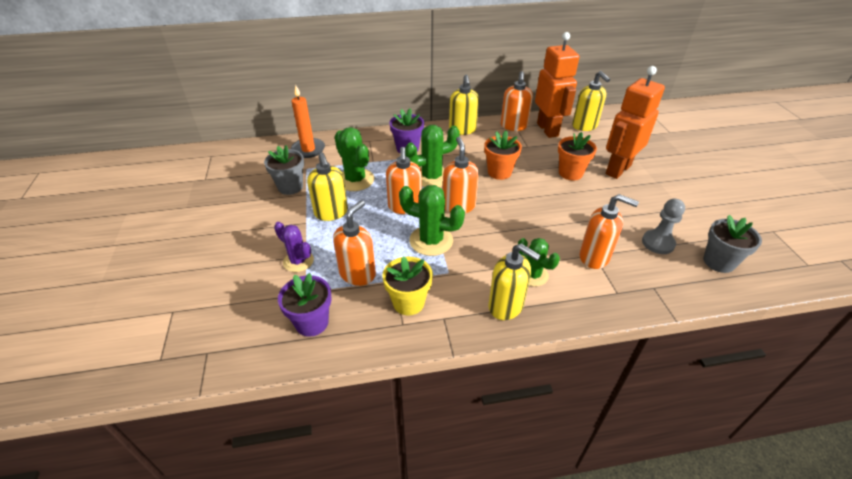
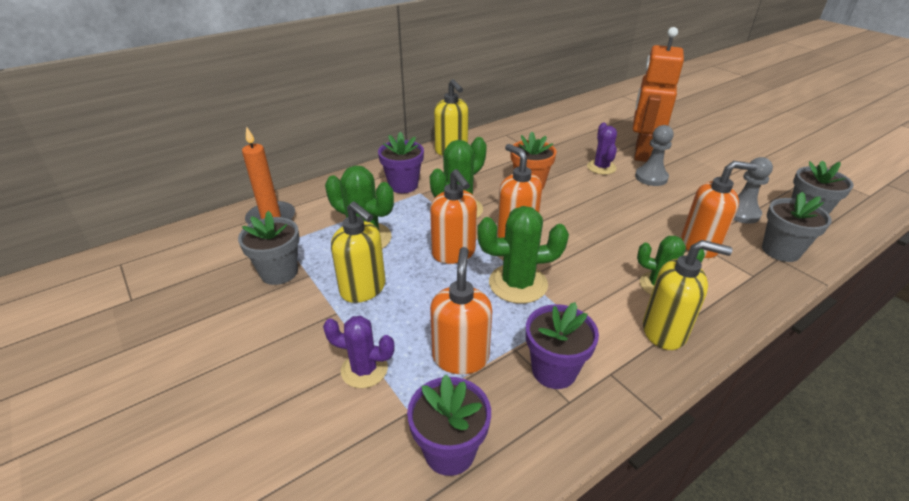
camera: 25 degrees left, 5 degrees down
(408, 302) = (554, 370): yellow flower pot -> purple flower pot
(514, 126) = (504, 134): orange soap dispenser -> none
(548, 129) = (541, 130): orange robot -> none
(570, 173) = (601, 167): orange flower pot -> purple cactus
(584, 126) = (574, 119): yellow soap dispenser -> none
(606, 192) = (651, 177): none -> grey pawn
(662, 282) = (780, 251): none -> grey flower pot

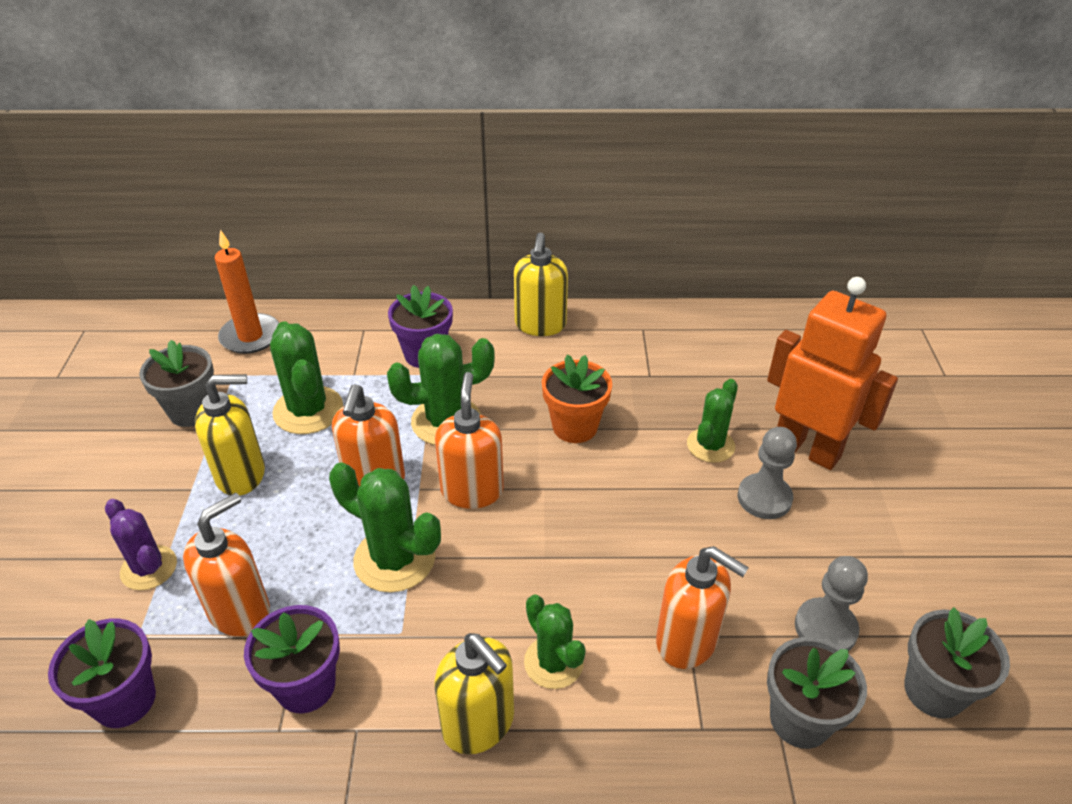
camera: 35 degrees right, 5 degrees up
(363, 289) = (241, 474): yellow soap dispenser -> yellow soap dispenser turned 90 degrees counterclockwise
(601, 167) = (710, 445): purple cactus -> green cactus
(641, 153) = (807, 449): orange robot -> orange robot turned 75 degrees clockwise

